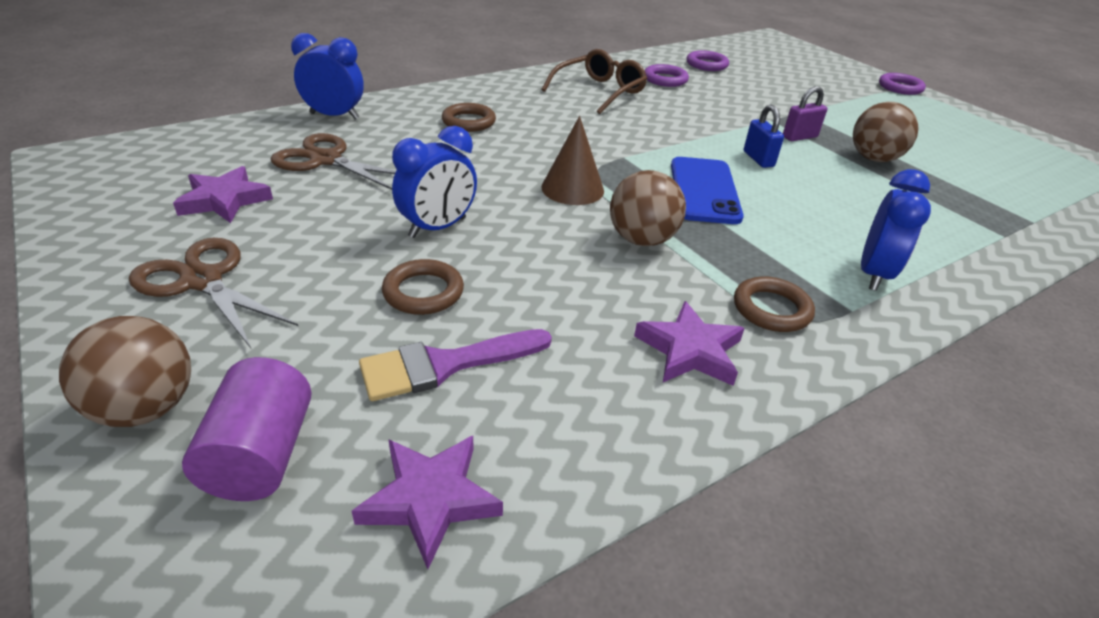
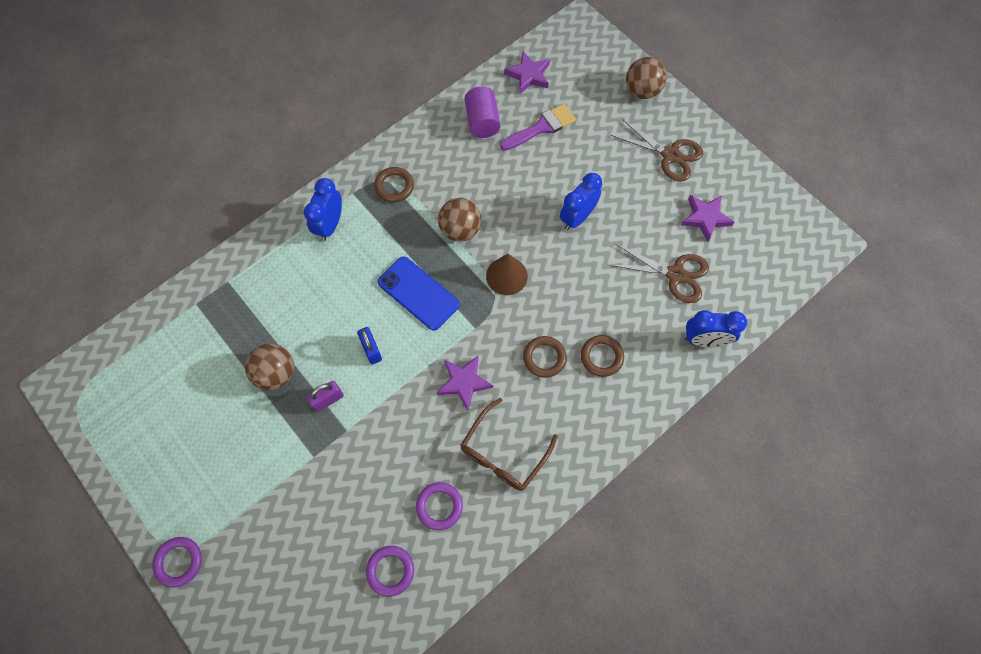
camera: 175 degrees right, 30 degrees up
(261, 455) = (591, 81): purple cylinder -> purple cylinder (482, 122)
(423, 292) = (566, 167): brown ring -> brown ring (544, 358)
(689, 350) = (437, 153): purple star -> purple star (464, 382)
(704, 191) = (418, 293): blue phone -> blue phone turned 45 degrees counterclockwise

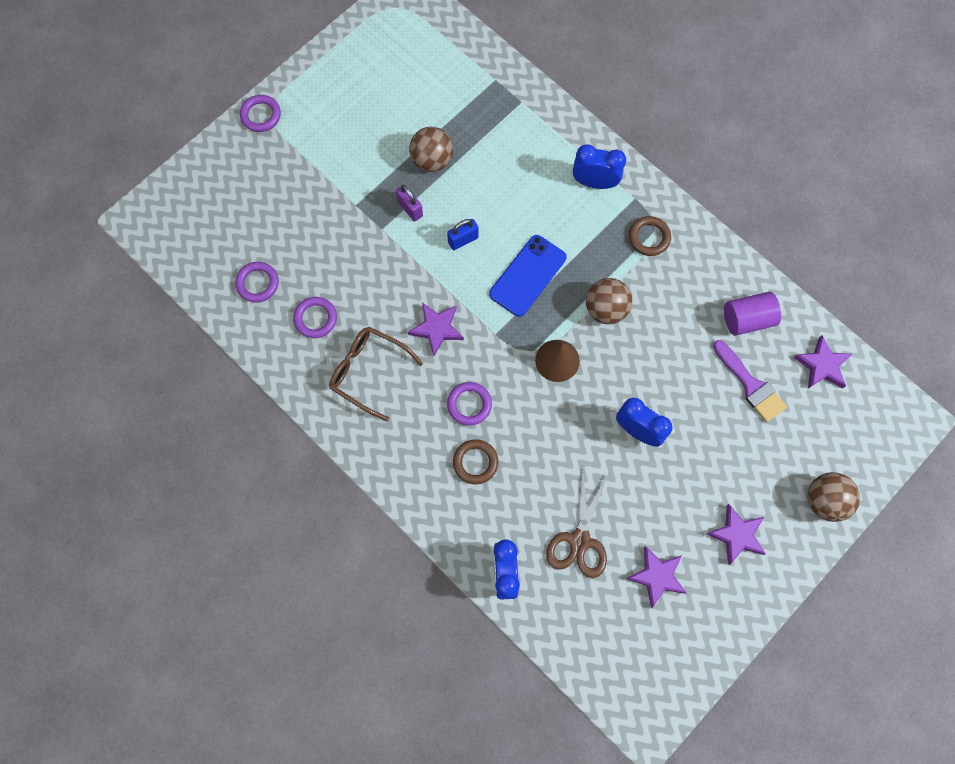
camera: 85 degrees right, 5 degrees up
(544, 358) = (469, 404): brown ring -> purple ring
(670, 155) = (737, 535): brown scissors -> purple star

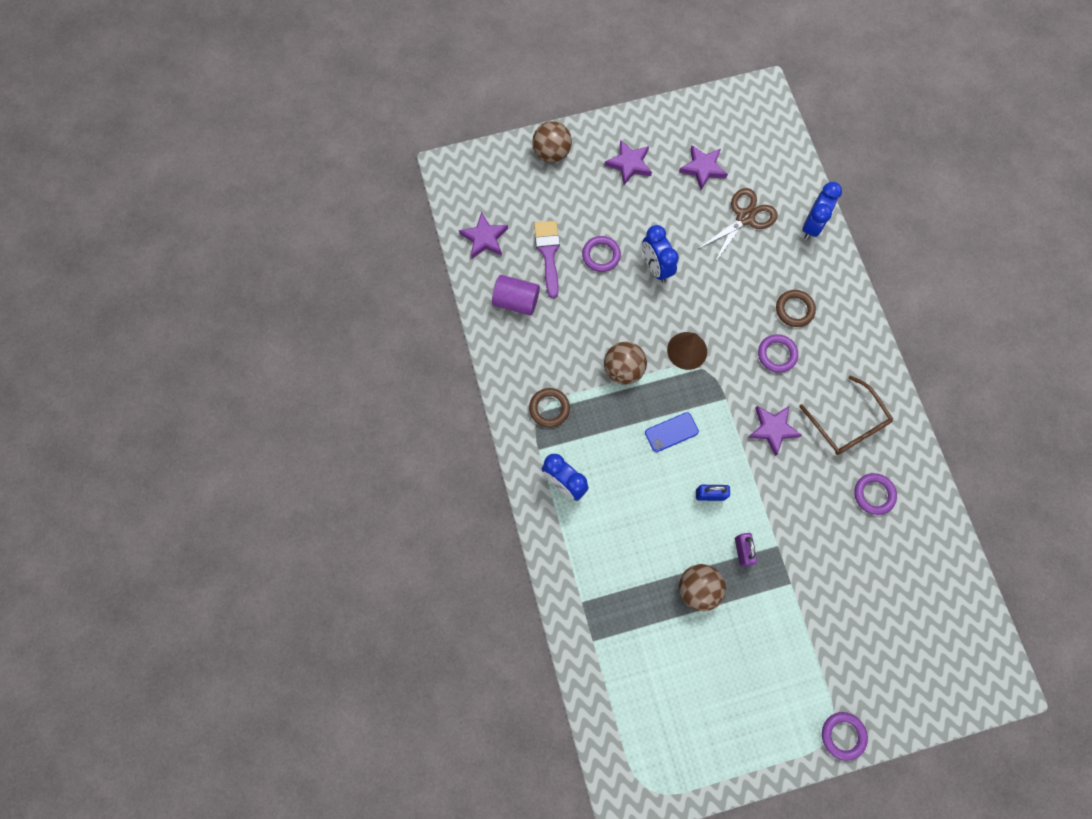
camera: 150 degrees left, 0 degrees up
(258, 283) = (913, 555): purple ring -> purple ring (601, 255)
(528, 276) = (671, 432): blue phone -> blue phone, size x0.63

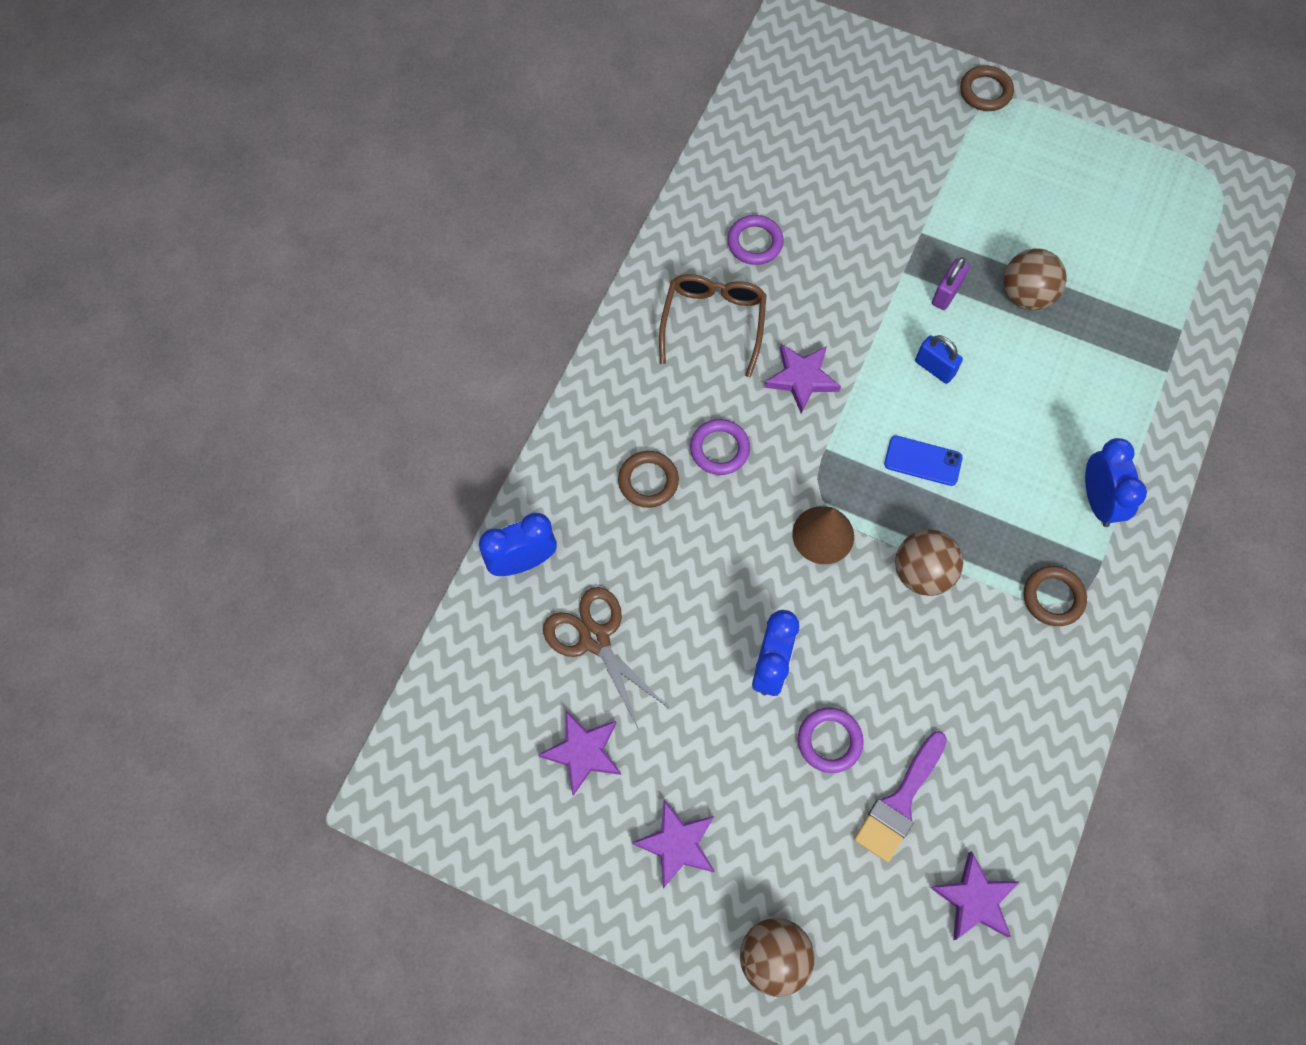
camera: 140 degrees left, 5 degrees down
(516, 301) = (995, 769): purple cylinder -> none
(745, 218) = (595, 639): brown scissors -> brown scissors turned 60 degrees clockwise
(843, 735) = (985, 91): purple ring -> brown ring

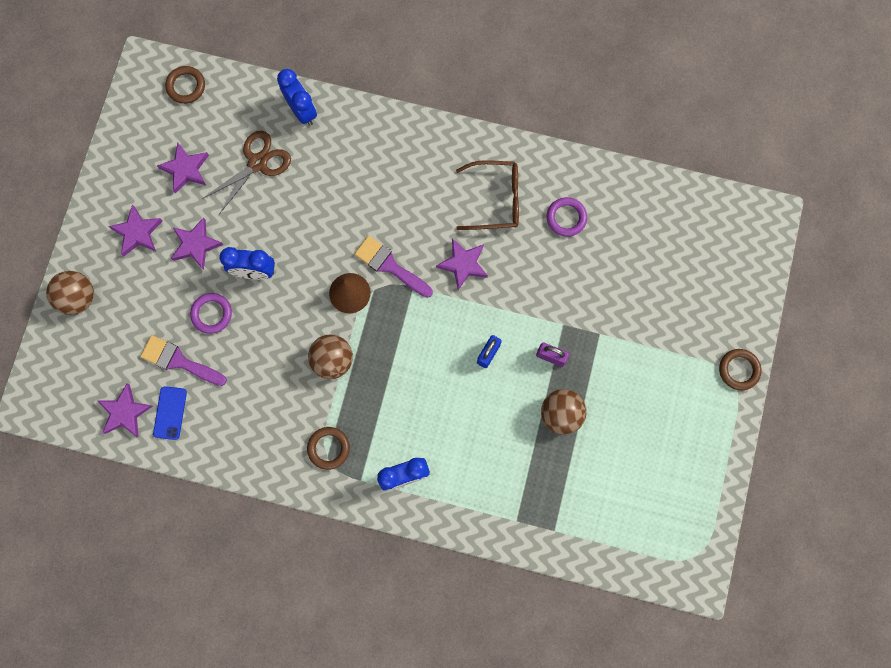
camera: 80 degrees right, 10 degrees up
(648, 481) = (369, 177): brown ring -> brown ring (186, 86)
(713, 751) = (196, 245): none -> purple star
(719, 449) = (400, 218): purple ring -> none
(789, 474) = (390, 265): none -> purple brush
(923, 461) = (414, 352): blue phone -> blue phone (170, 413)

